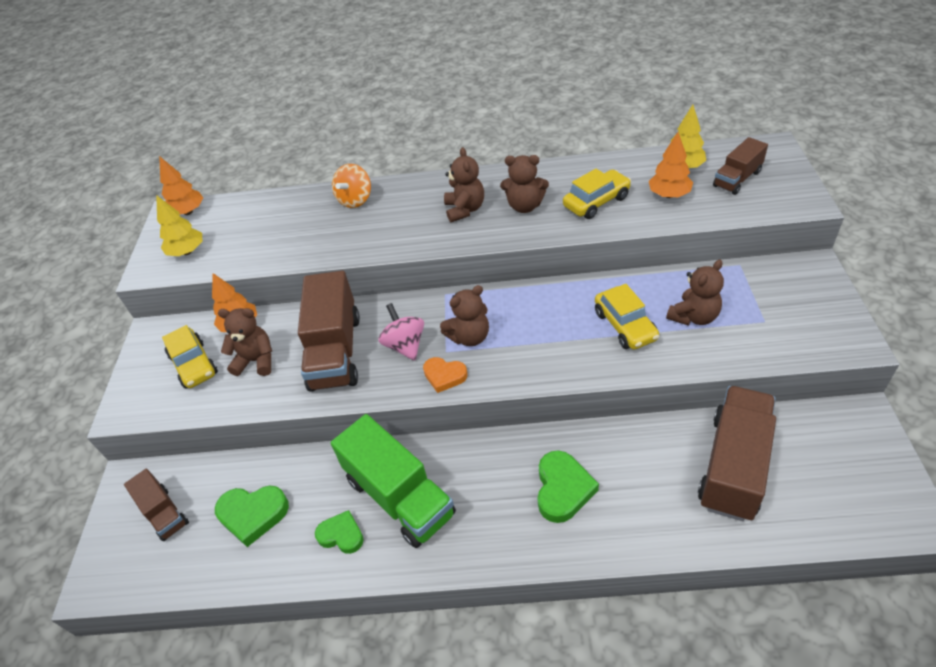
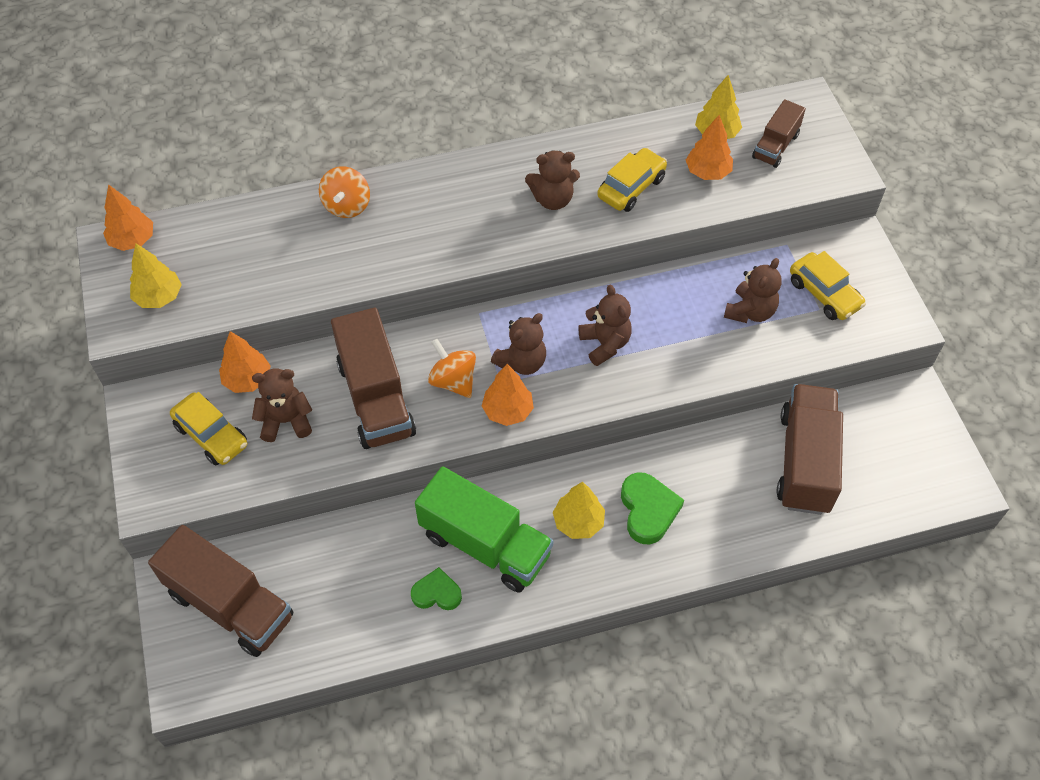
camera: 20 degrees left, 10 degrees up
(164, 513) = (230, 605): brown truck -> brown truck, size x1.81
(253, 515) = (333, 589): green heart -> none
(405, 345) = (453, 381): pink spinning top -> orange spinning top
(444, 376) = (507, 411): orange heart -> orange tree
(465, 209) = (484, 209): brown teddy bear -> brown teddy bear (605, 344)
(492, 490) = (578, 522): none -> yellow tree
(625, 325) = (683, 330): yellow car -> yellow car (824, 294)

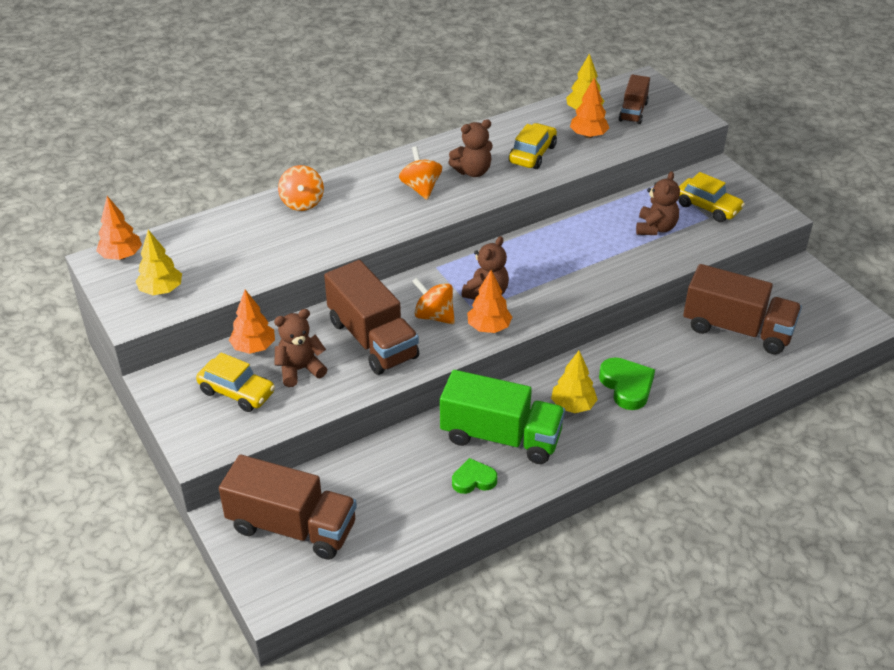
camera: 15 degrees left, 15 degrees down
(485, 212) = (421, 188): none -> orange spinning top
(605, 344) = (549, 269): brown teddy bear -> none
(804, 461) = (737, 329): brown truck -> brown truck turned 120 degrees clockwise

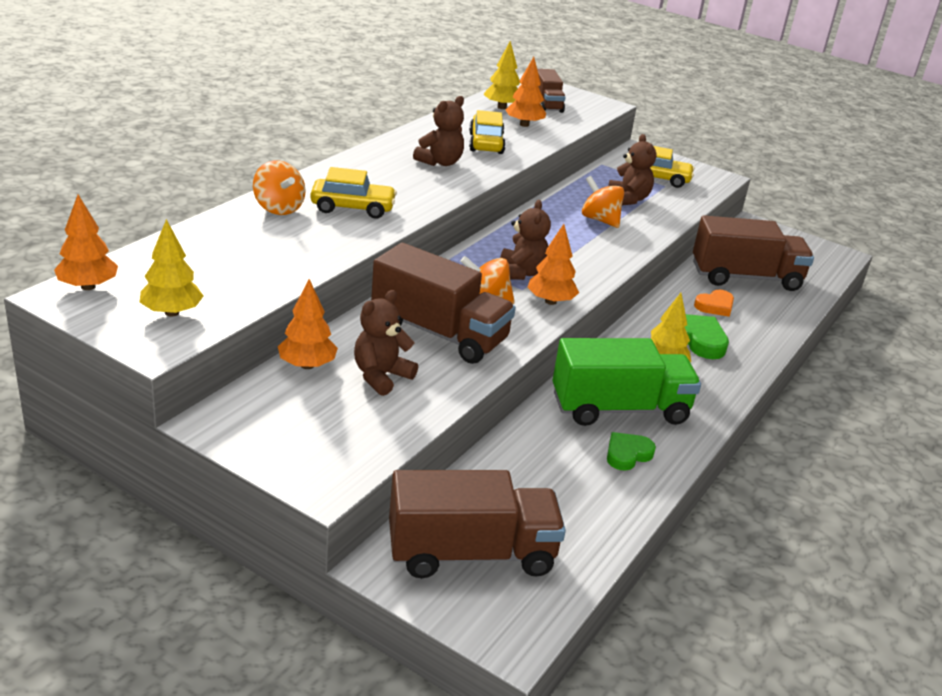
camera: 30 degrees left, 10 degrees down
(237, 392) = (323, 413): yellow car -> yellow car (352, 208)
(421, 188) = (399, 181): orange spinning top -> orange spinning top (600, 220)
(677, 355) = (715, 306): none -> orange heart

